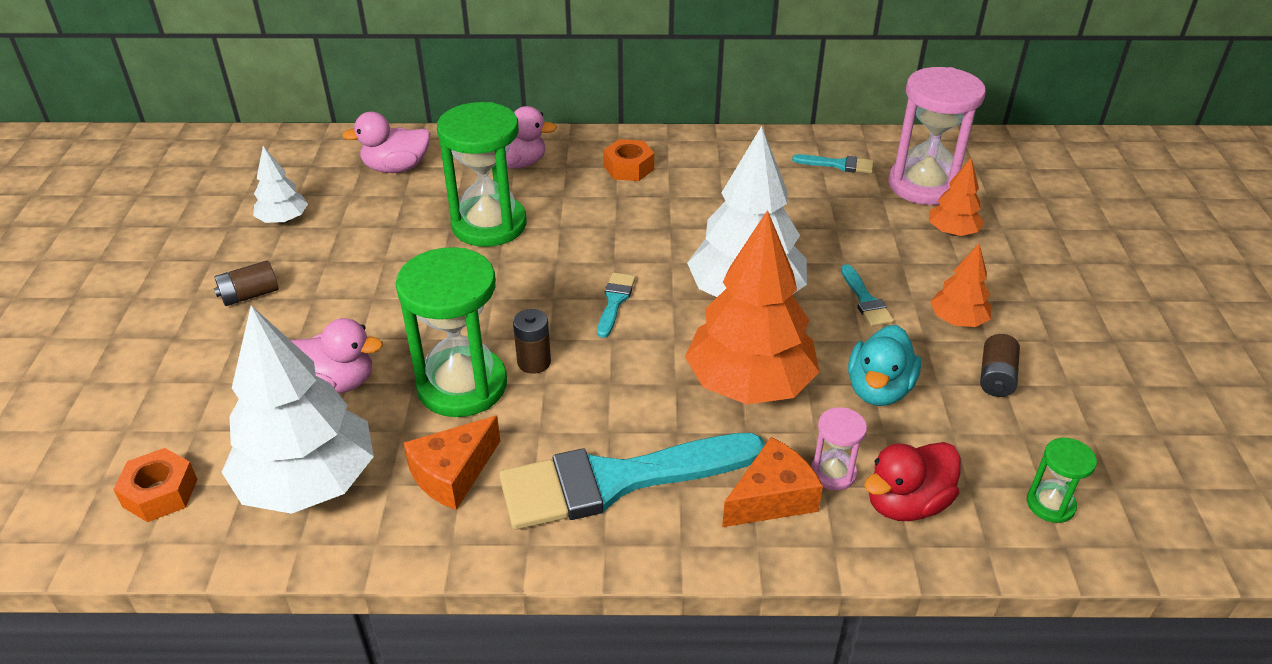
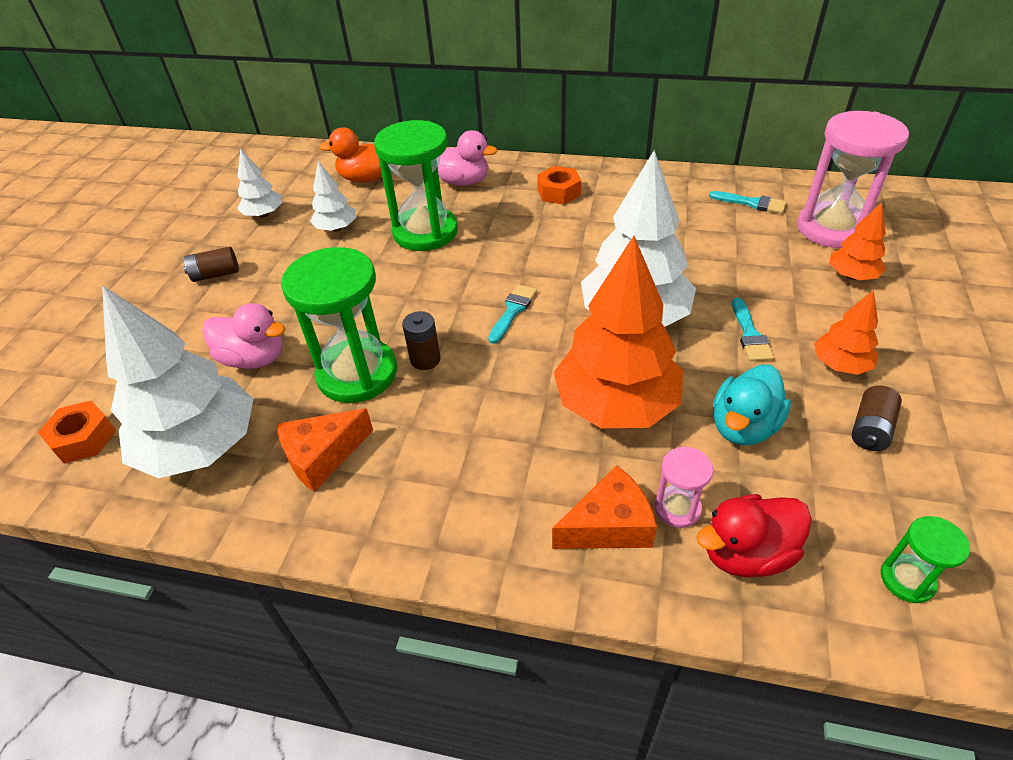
camera: 15 degrees right, 5 degrees up
(380, 229) = (336, 228): none -> white tree
(396, 168) = (366, 178): pink duck -> orange duck
(616, 480) = (465, 484): turquoise brush -> none

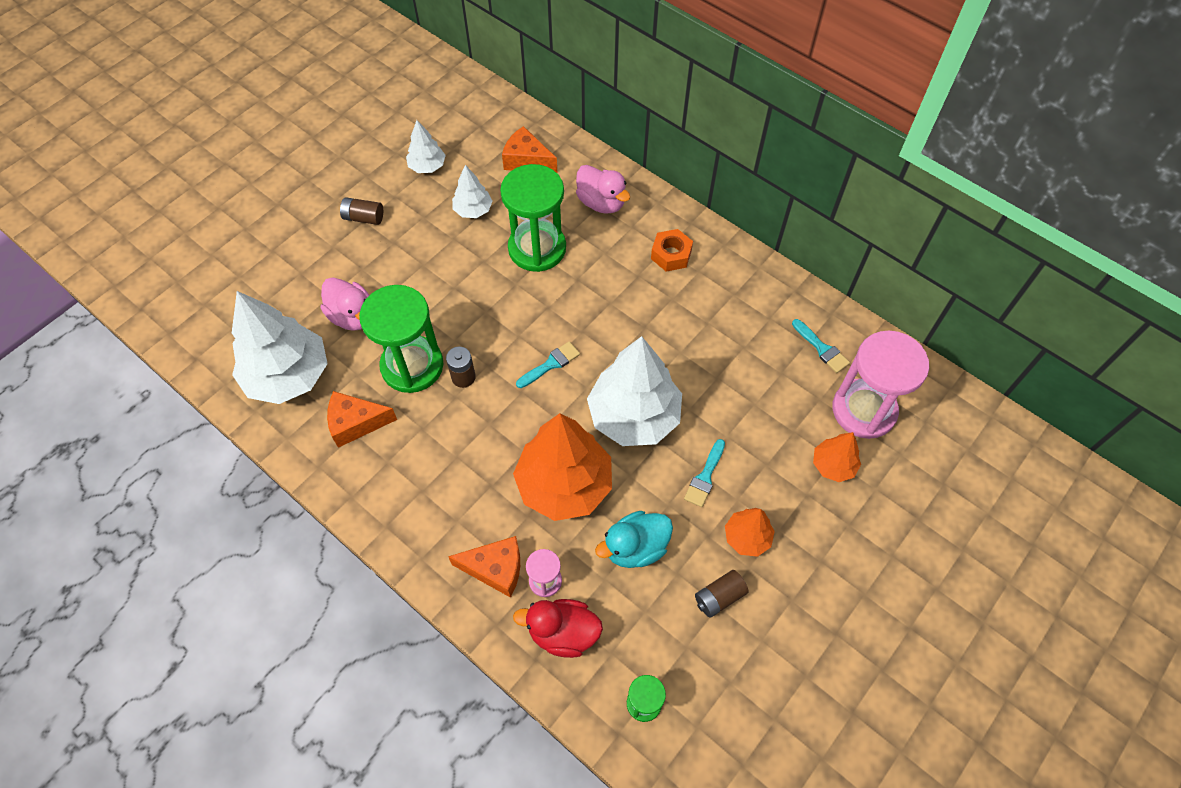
camera: 25 degrees right, 15 degrees up
(83, 438) = (223, 331): orange nut -> none
(366, 178) = (527, 160): orange duck -> orange cheese

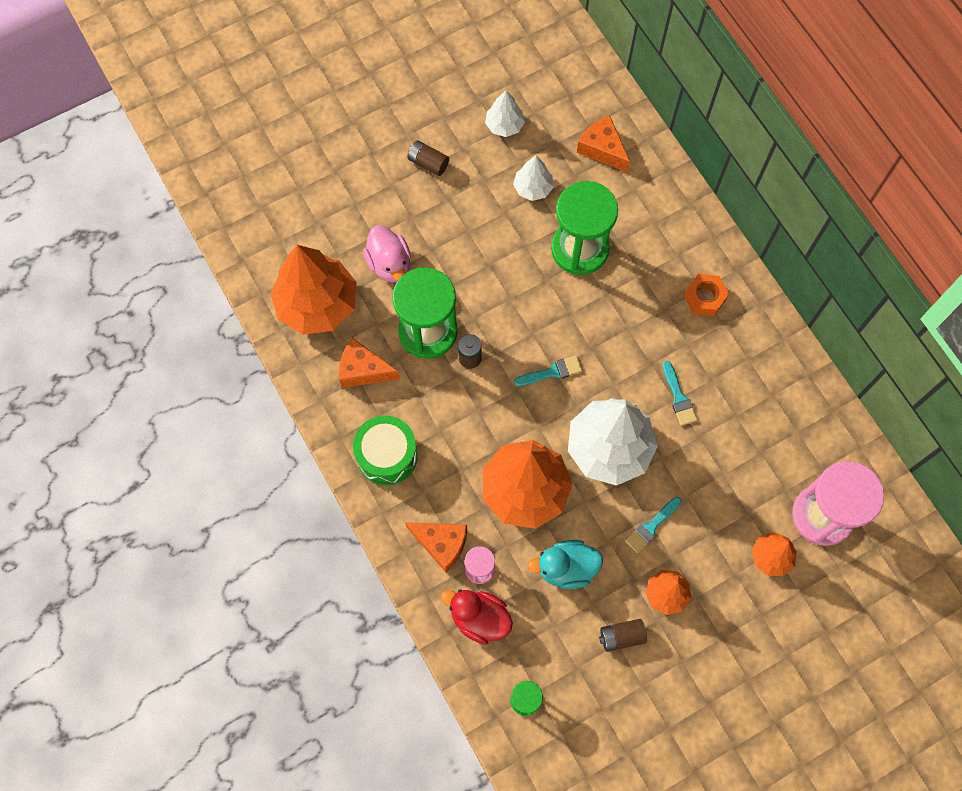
camera: 20 degrees right, 10 degrees up
(288, 376) = (317, 304): white tree -> orange tree
(407, 499) = (387, 455): none -> green drum
(601, 203) = (658, 219): pink duck -> none
(821, 348) = (809, 442): turquoise brush -> turquoise brush (678, 397)

